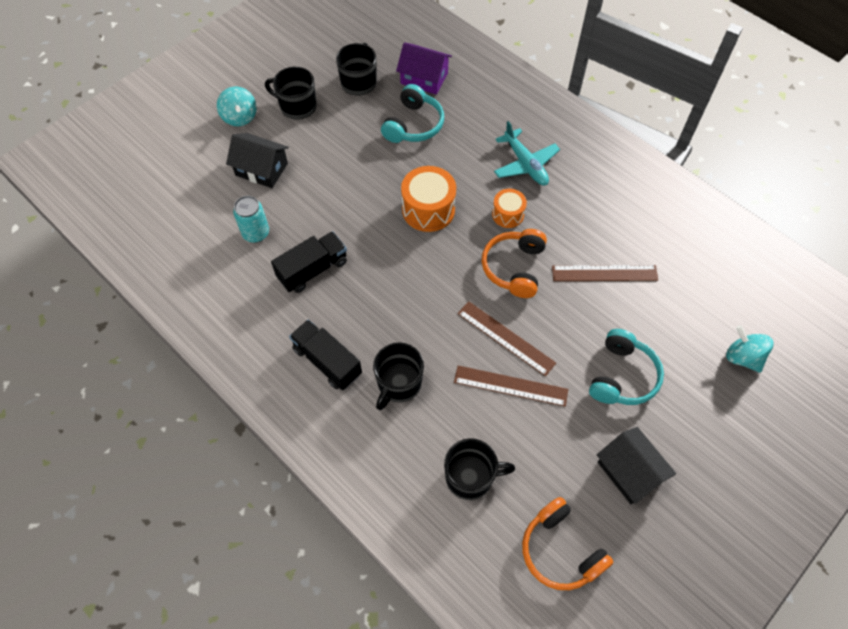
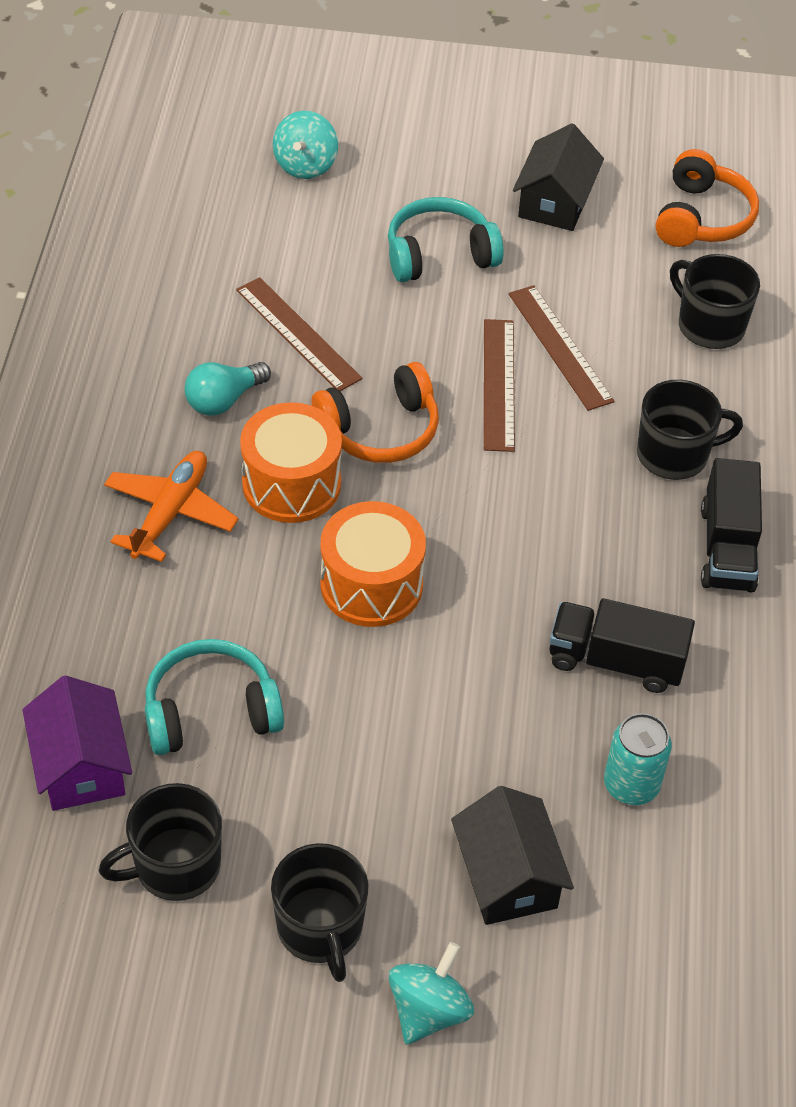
camera: 130 degrees left, 10 degrees down
(508, 214) = (291, 484): orange drum -> orange drum, size x1.66
(525, 164) = (171, 512): turquoise plane -> orange plane
(580, 218) = (224, 400): none -> turquoise light bulb

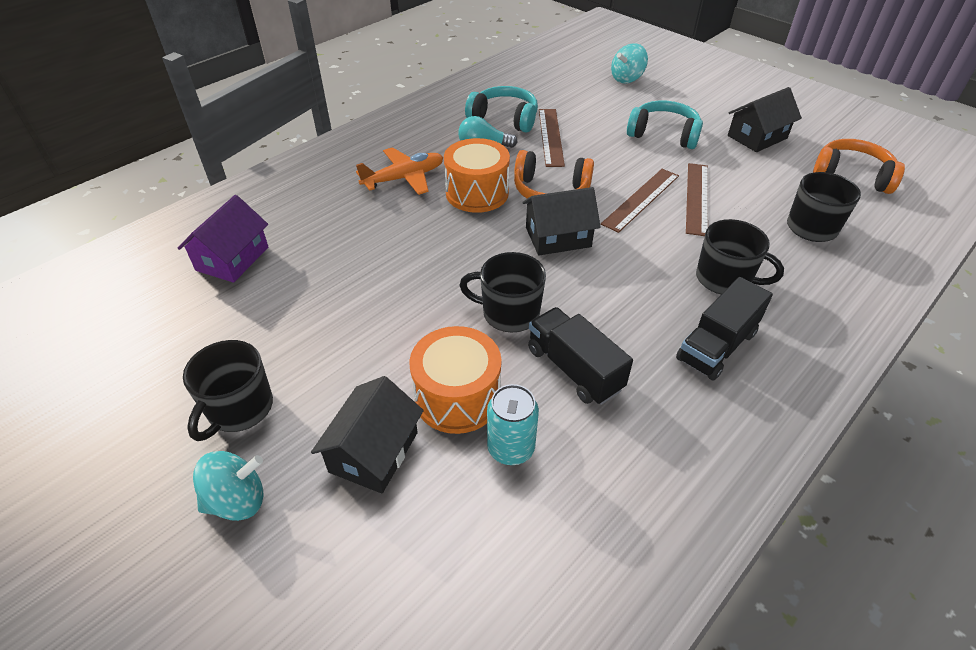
camera: 40 degrees right, 5 degrees down
(175, 866) = (213, 329): black mug -> black mug (509, 313)
(211, 711) = (319, 269): turquoise headphones -> turquoise headphones (504, 118)
(371, 585) = (468, 255): orange drum -> orange drum (457, 397)
(451, 497) = (558, 237): none -> black house
(702, 218) = (851, 176): orange headphones -> orange headphones turned 120 degrees counterclockwise

